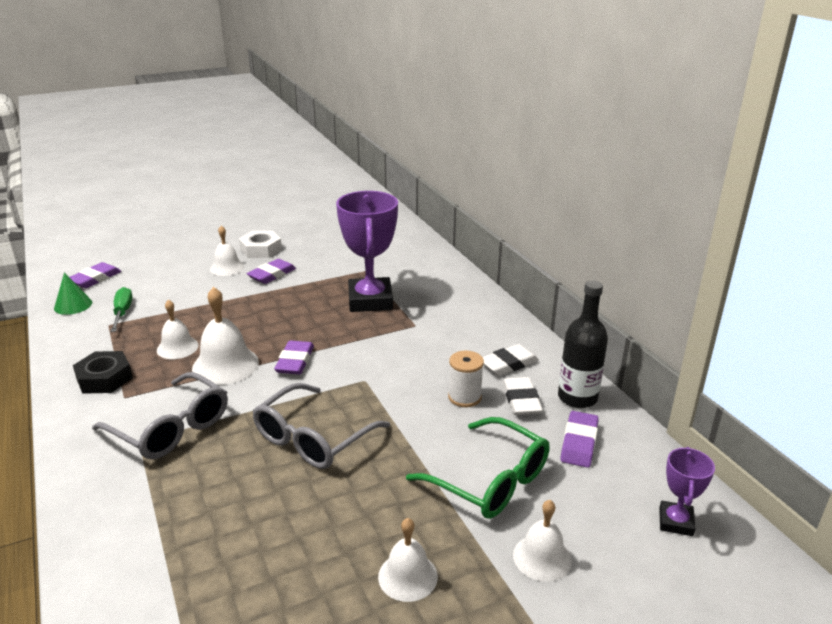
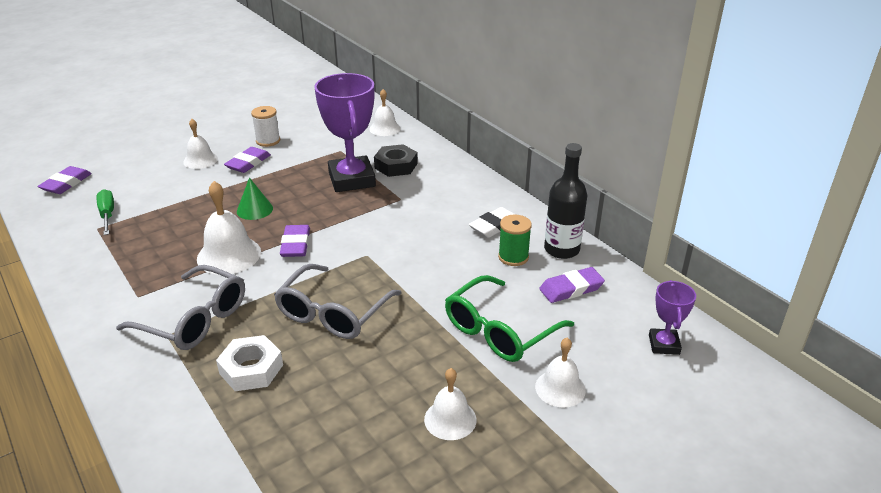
camera: 10 degrees left, 5 degrees up
(73, 305) = (52, 212): green cone -> green cone (254, 209)
(104, 378) = (111, 281): black nut -> black nut (396, 166)
(177, 347) = (175, 243): white bell -> white bell (384, 128)
(261, 249) = (229, 139): white nut -> white nut (251, 369)
(464, 397) = (462, 260): white spool -> white spool (268, 141)
(489, 480) = (500, 330): green glasses -> green glasses turned 105 degrees clockwise
(521, 400) = (513, 257): white eraser -> green spool
(579, 443) = (571, 288): purple eraser -> purple eraser turned 60 degrees clockwise

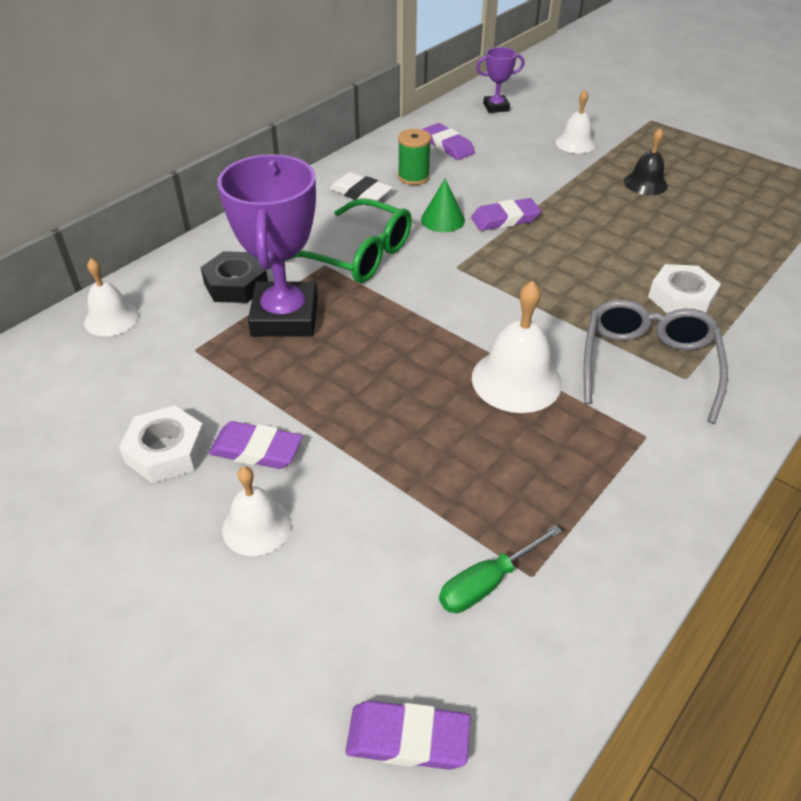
camera: 105 degrees left, 10 degrees up
(254, 209) = (398, 392): green cone -> green cone (442, 219)
(268, 141) = (166, 451): white spool -> white nut
(295, 244) = (463, 327): purple eraser -> purple eraser (505, 219)
(334, 312) = (566, 267): grey glasses -> none
(351, 179) = (285, 317): purple trophy -> purple trophy turned 60 degrees counterclockwise
(450, 419) = (645, 183): white bell -> black bell
(500, 330) = (526, 173): green glasses -> green glasses (358, 254)
(561, 249) = (388, 153): black bottle -> none

